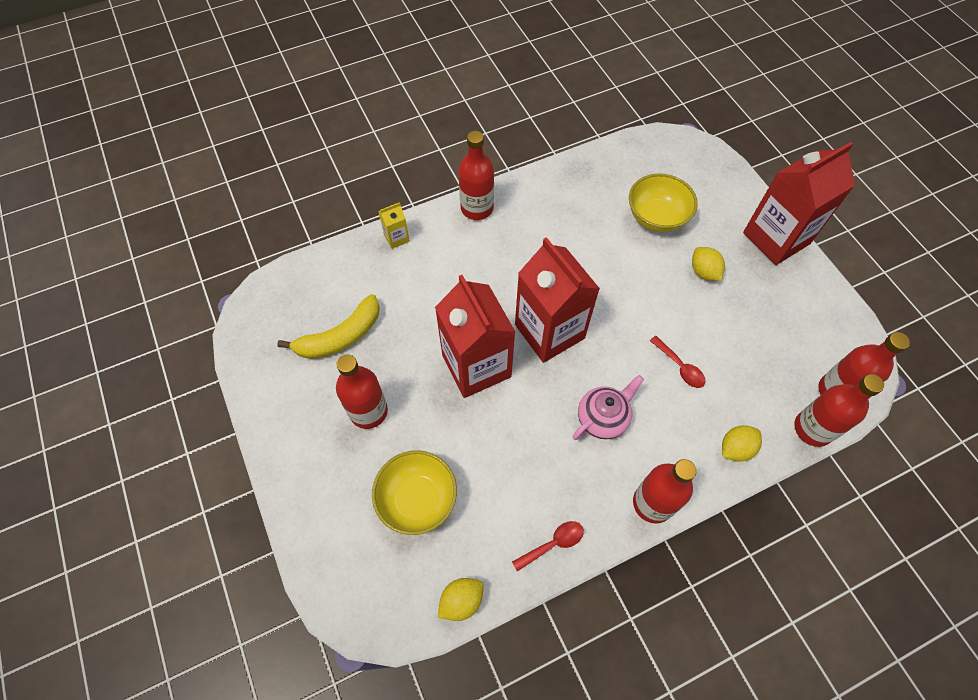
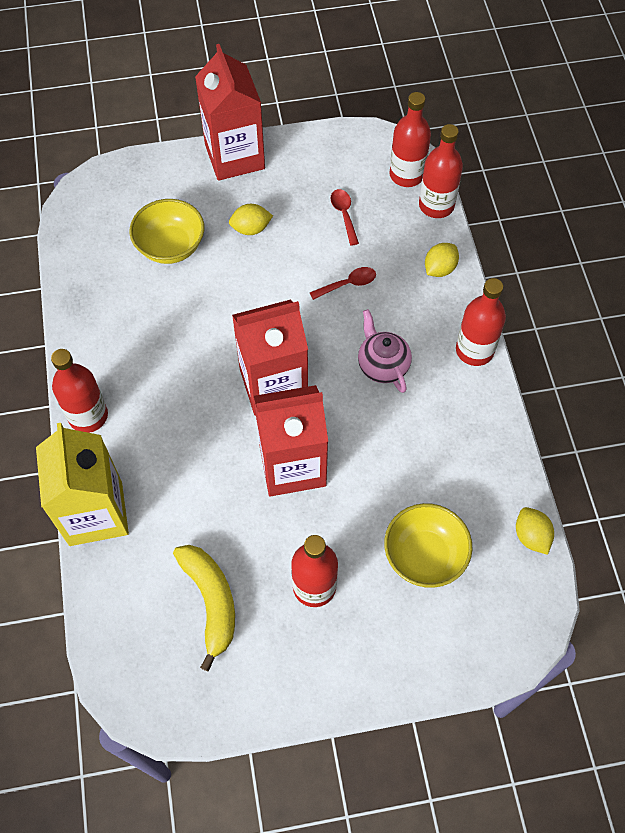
camera: 75 degrees left, 0 degrees up
(396, 238) = (95, 513): yellow carton -> yellow carton, size x2.39
(553, 544) = (494, 443): red spoon -> red spoon (344, 214)
(735, 448) = (439, 269): yellow lemon -> yellow lemon turned 60 degrees clockwise

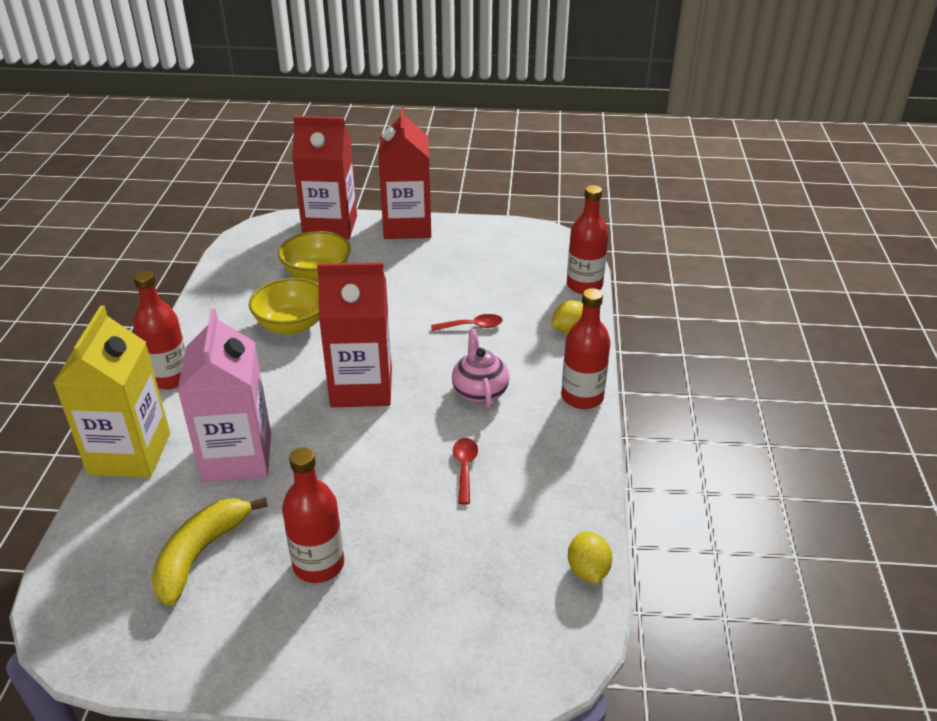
camera: 15 degrees right, 25 degrees down
(195, 493) = (237, 457): none -> pink carton
(211, 601) = (200, 554): yellow banana -> yellow banana turned 150 degrees counterclockwise
(251, 229) = (398, 274): yellow lemon -> none
(292, 465) = (348, 454): red carton -> red carton (330, 227)
(344, 214) = (491, 278): red spoon -> red spoon (464, 468)
(406, 175) = (563, 261): red bottle -> none
(424, 555) = (455, 562): yellow bowl -> yellow bowl (291, 325)

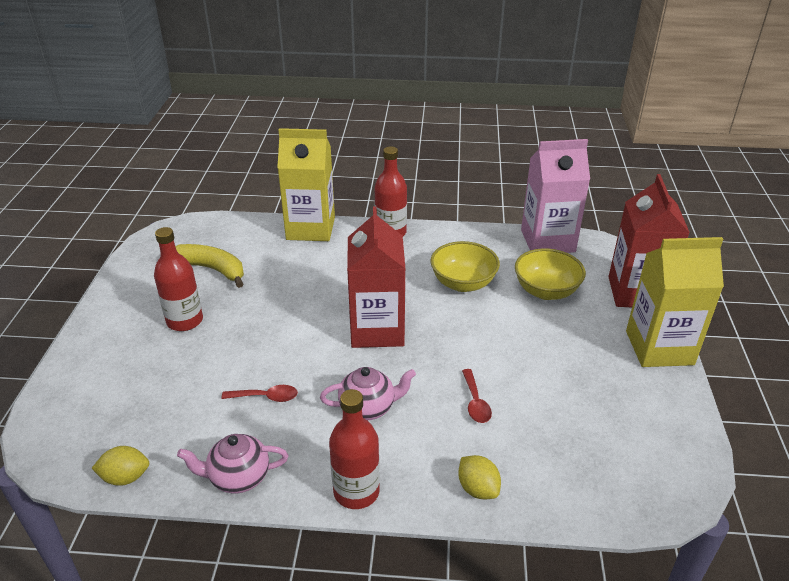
camera: 90 degrees right, 0 degrees up
(237, 457) = (300, 273): pink carton -> pink carton (547, 241)
(407, 226) = (659, 348): red carton -> yellow carton
(576, 477) = (238, 477): none -> pink teapot
(584, 285) = (577, 511): red bottle -> none

